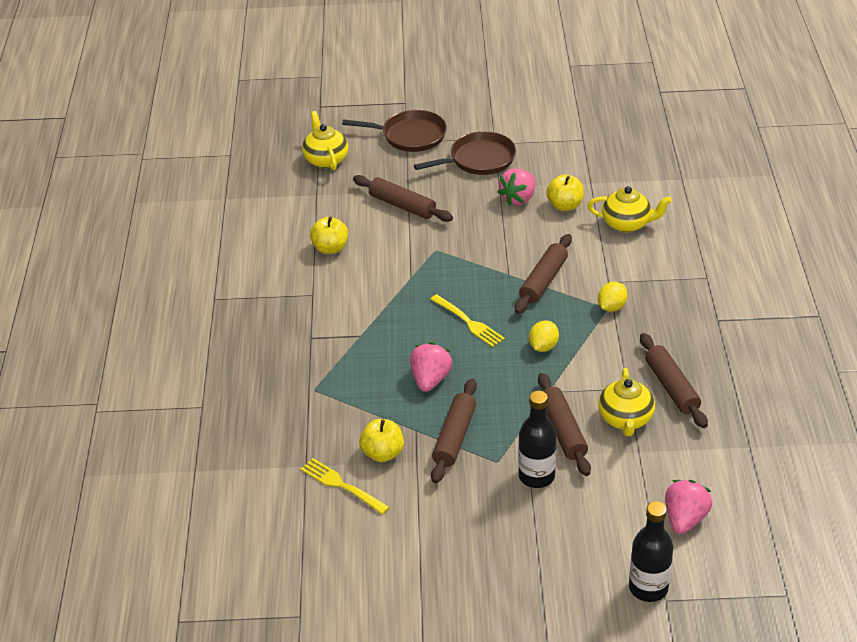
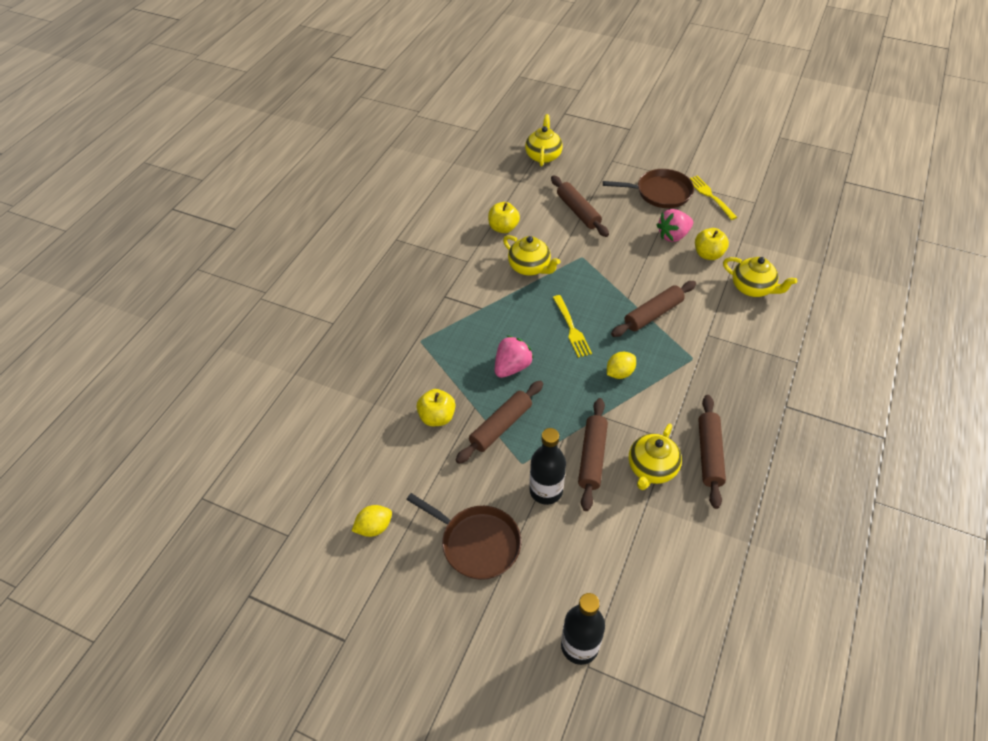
camera: 25 degrees right, 10 degrees up
(341, 485) = (389, 432): yellow fork -> yellow fork (710, 196)
(386, 278) = (530, 267): none -> yellow teapot
(410, 136) = (618, 156): brown pan -> brown pan (477, 543)
(611, 307) = (697, 359): yellow lemon -> yellow lemon (374, 527)
(685, 519) = (650, 591): pink strawberry -> none

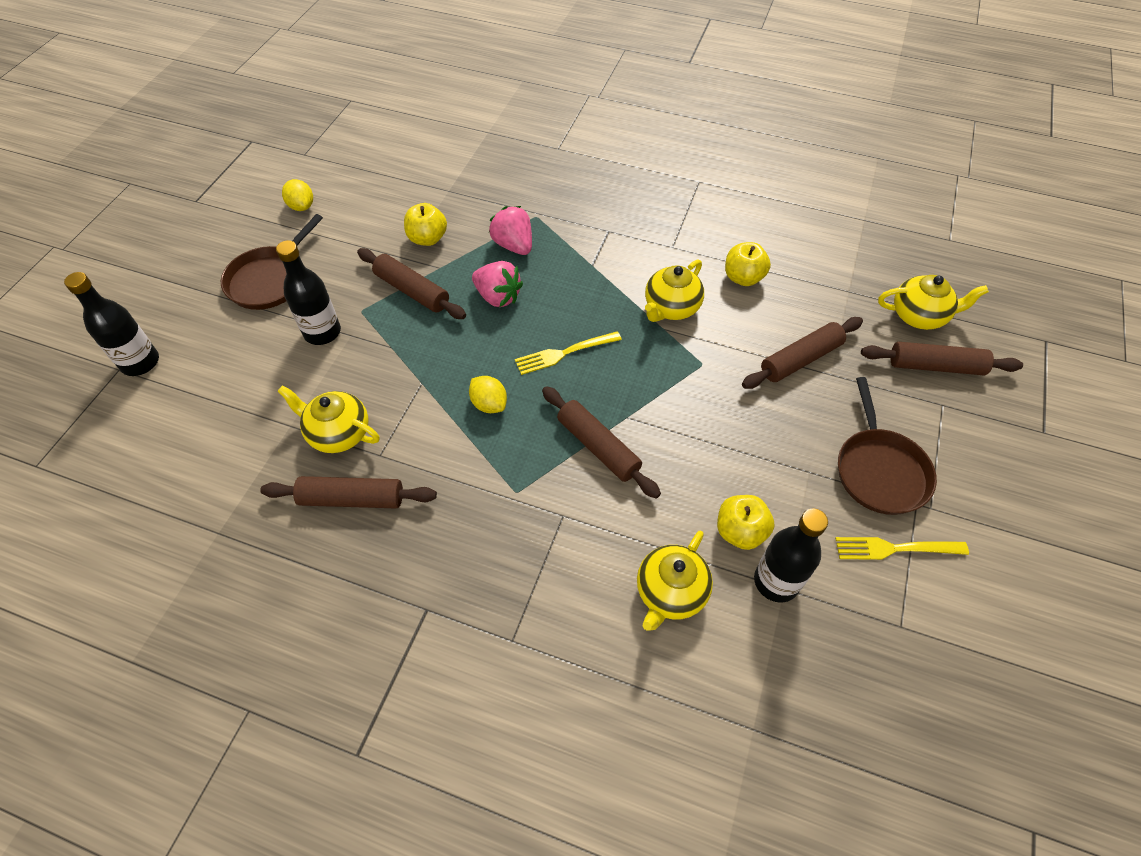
camera: 85 degrees right, 5 degrees up
(592, 457) = (361, 374): brown rolling pin -> brown rolling pin (935, 366)
(673, 236) = (774, 483): pink strawberry -> pink strawberry (514, 245)
(710, 196) = (895, 548): yellow fork -> yellow fork turned 150 degrees counterclockwise
(738, 244) = (776, 581): none -> black bottle

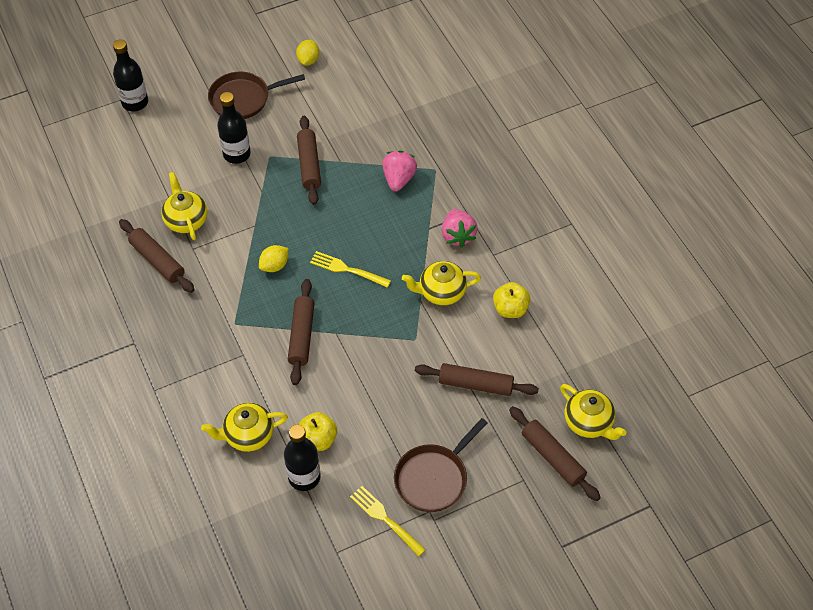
camera: 45 degrees right, 0 degrees up
(427, 238) = (355, 136): yellow apple -> none
(489, 404) = (274, 266): yellow lemon -> yellow lemon turned 45 degrees clockwise
(498, 297) = (351, 206): pink strawberry -> pink strawberry (458, 236)

